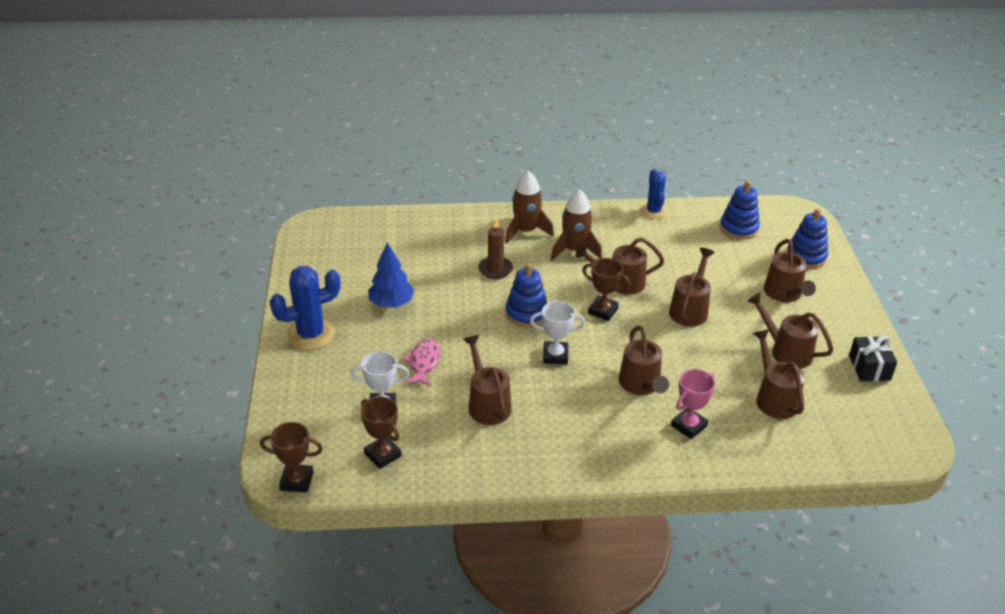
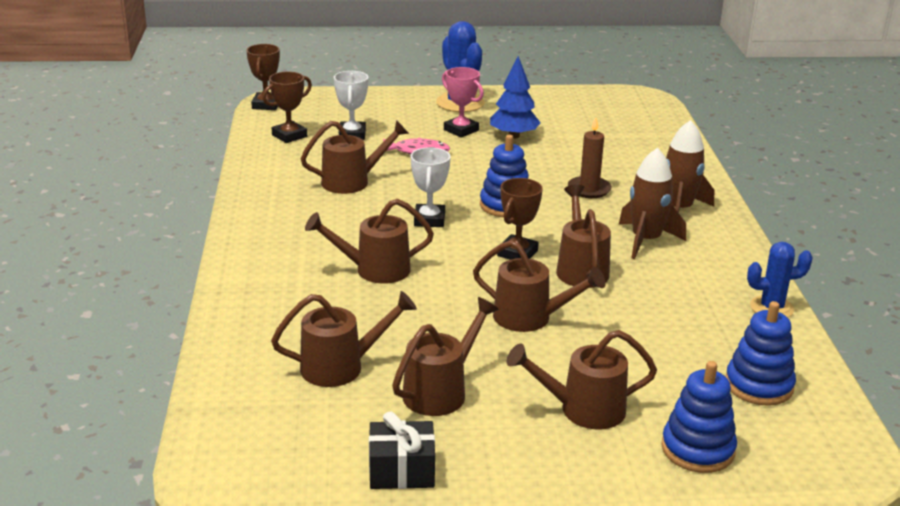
camera: 90 degrees right, 10 degrees down
(689, 426) = (298, 296): pink trophy -> pink trophy (461, 130)

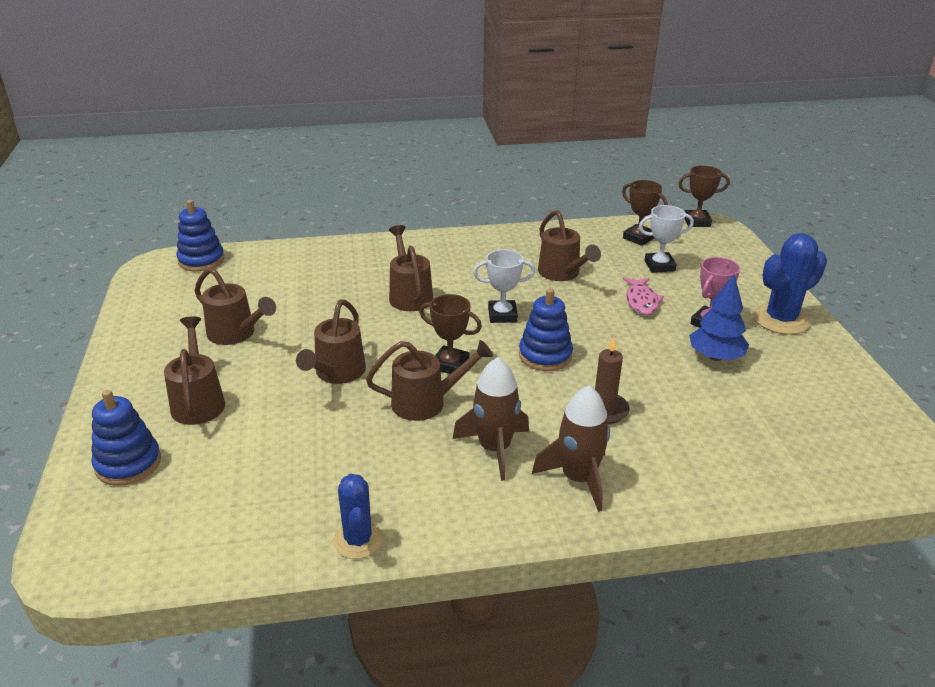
camera: 85 degrees right, 5 degrees up
(342, 367) = (273, 292): brown watering can -> none
(401, 471) = (148, 323): black gift -> none
(759, 385) = (213, 513): blue stacking toy -> blue stacking toy (201, 260)

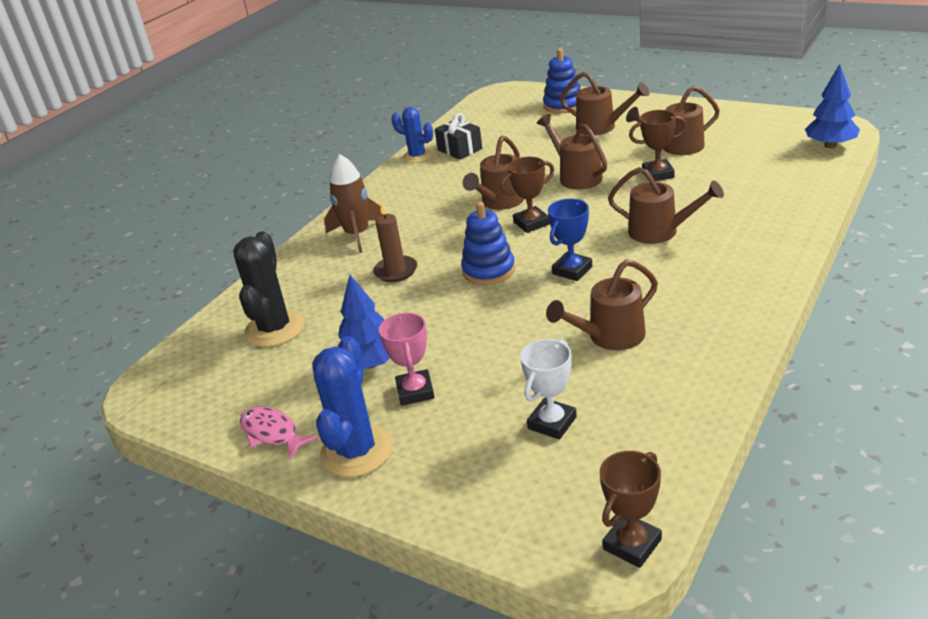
camera: 135 degrees right, 0 degrees up
(201, 260) = (830, 145): blue stacking toy -> blue tree
(314, 504) = (460, 149): none -> black gift
(494, 449) = (422, 214): brown rocket -> none
(502, 315) = (572, 270): white trophy -> blue trophy
(562, 274) = (609, 337): brown watering can -> brown watering can turned 45 degrees counterclockwise
(638, 238) = (637, 446): brown trophy -> brown trophy (658, 174)
(641, 301) = (500, 366): pink fish -> pink fish (272, 433)
(760, 437) = (275, 329): none -> black cactus

